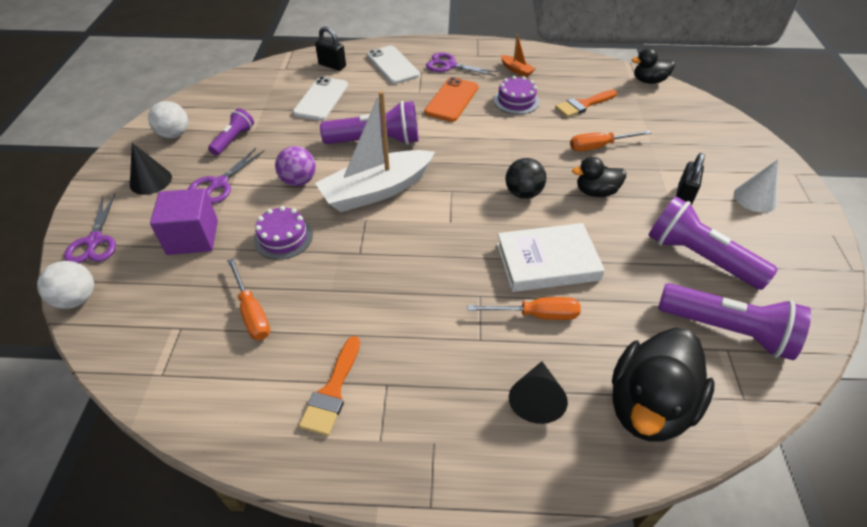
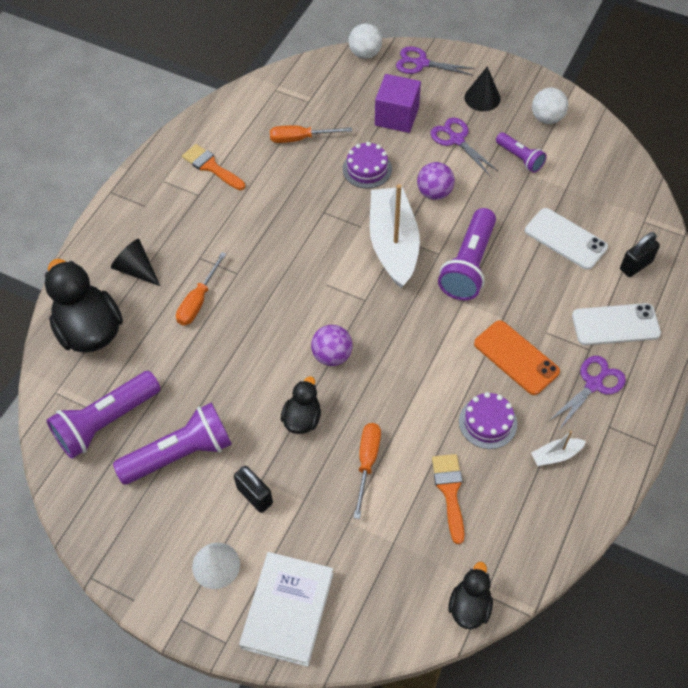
camera: 115 degrees right, 10 degrees up
(516, 70) = (556, 455): orange boat -> white boat
(523, 193) = (332, 355): black ball -> purple ball
(547, 261) = (243, 334): white book -> white book (288, 610)

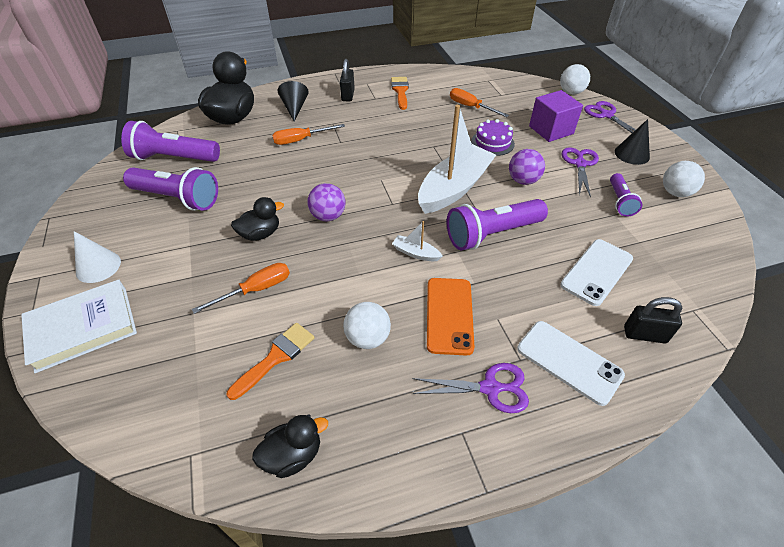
camera: 45 degrees right, 10 degrees down
(255, 495) = (173, 250): black padlock -> black padlock (348, 95)
(469, 606) = (168, 451): black duck -> black duck (293, 455)
(487, 422) = (368, 338): purple cake -> white ball
(556, 455) = (386, 410): white boat -> white boat (415, 253)
(565, 239) = (596, 272): white phone -> white phone turned 45 degrees clockwise

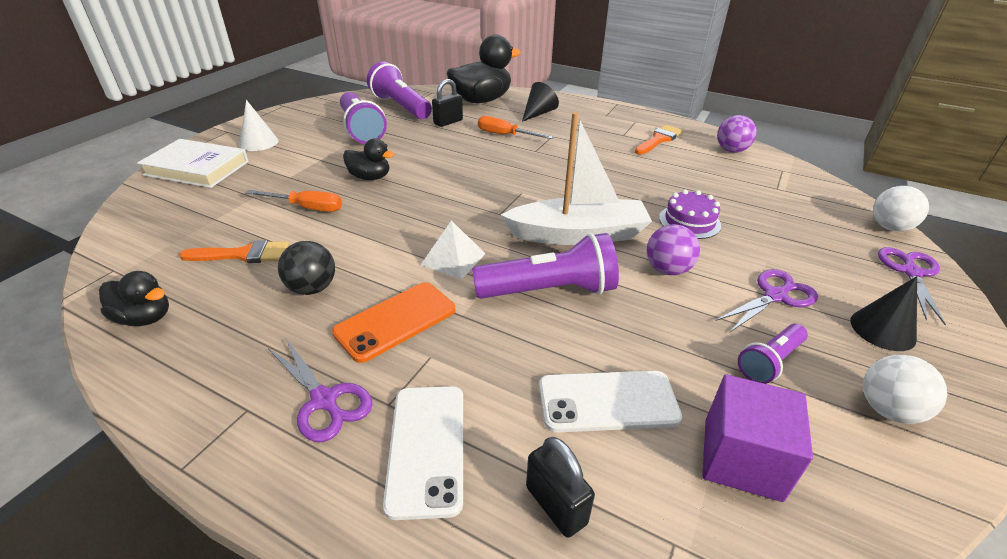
camera: 45 degrees right, 10 degrees down
(328, 216) = (434, 193): purple ball -> purple ball (731, 150)
(348, 95) = (601, 123): black padlock -> black padlock (448, 122)
(368, 338) = (312, 288): white ball -> black ball
(415, 253) = (453, 259): white boat -> white pyramid
(470, 107) = (717, 182): orange screwdriver -> none
(492, 234) = (549, 290): purple flashlight -> purple flashlight turned 150 degrees clockwise
(551, 130) = (790, 246): purple cube -> purple cube (742, 458)

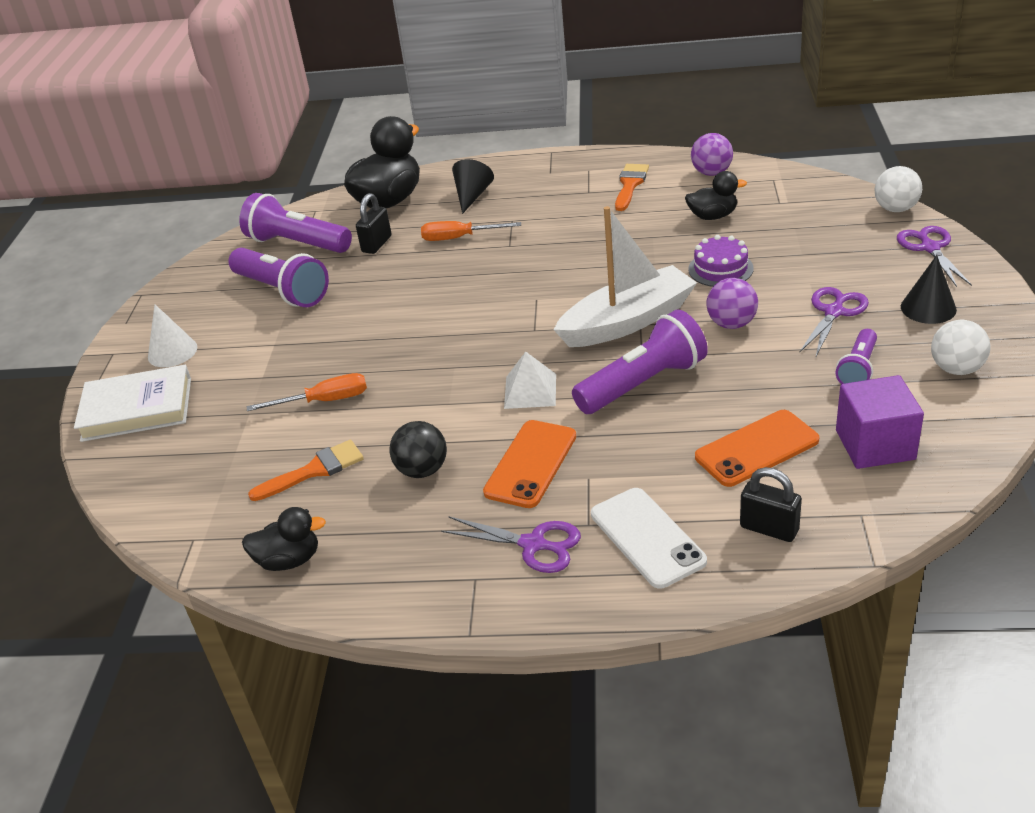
camera: 20 degrees left, 0 degrees up
(370, 177) = (357, 343): black duck -> black duck (712, 216)
(608, 401) = (757, 449): white phone -> orange phone

